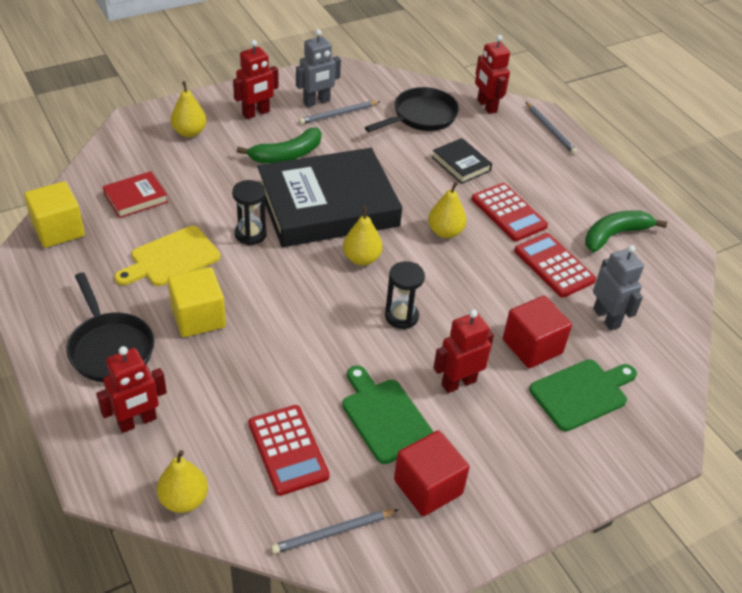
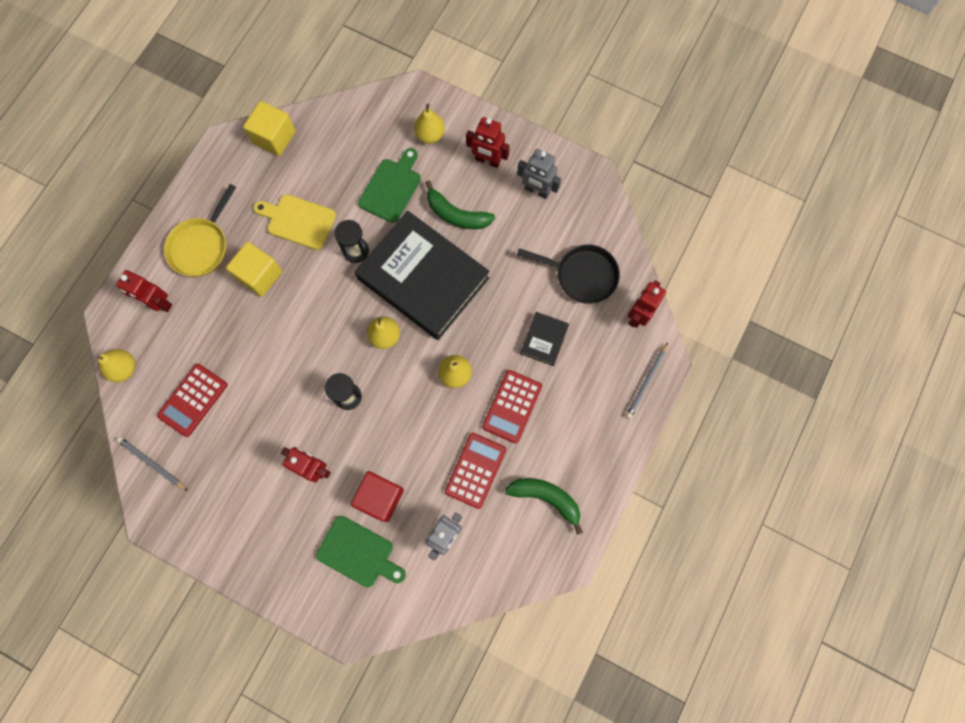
camera: 60 degrees right, 30 degrees up
(110, 348) = (201, 246): black pan -> yellow pan
(136, 198) = (337, 156): red book -> none
(338, 114) = (534, 216): grey pencil -> none
(385, 417) = (254, 439): green cutting board -> green cutting board (391, 188)
(428, 487) = (217, 497): red cube -> none

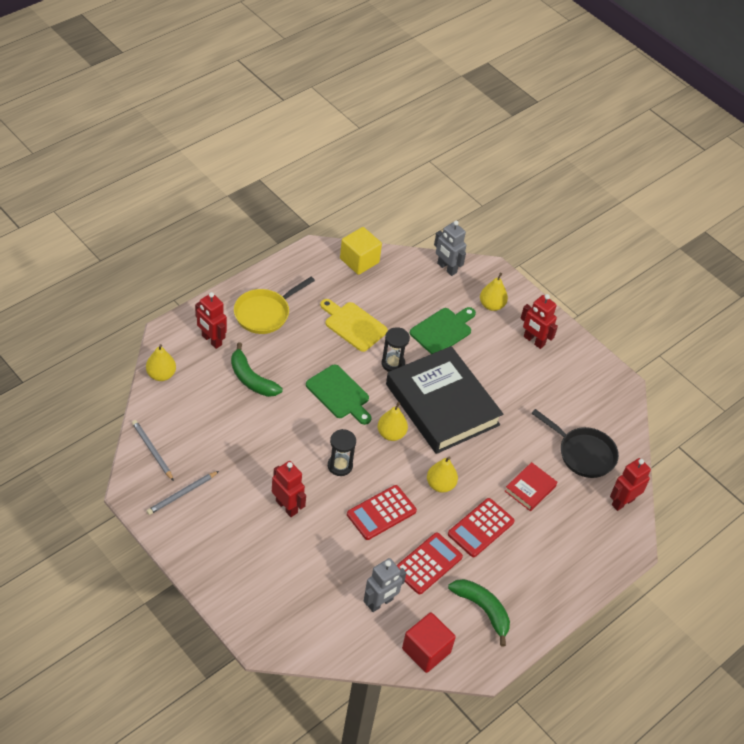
camera: 15 degrees right, 25 degrees down
(193, 400) = (207, 418): red calculator -> red calculator (381, 513)
(259, 275) = (304, 351): yellow cube -> none
(358, 553) = (297, 586): green cutting board -> green cutting board (339, 394)
(380, 497) = (335, 551): red cube -> red cube (426, 650)
(456, 214) = (490, 369): green banana -> green banana (251, 379)
(537, 191) = (568, 377): grey robot -> grey robot (446, 268)
(544, 340) = (530, 489): black book -> red book
(646, 382) = (610, 555): grey pencil -> grey pencil (182, 494)

